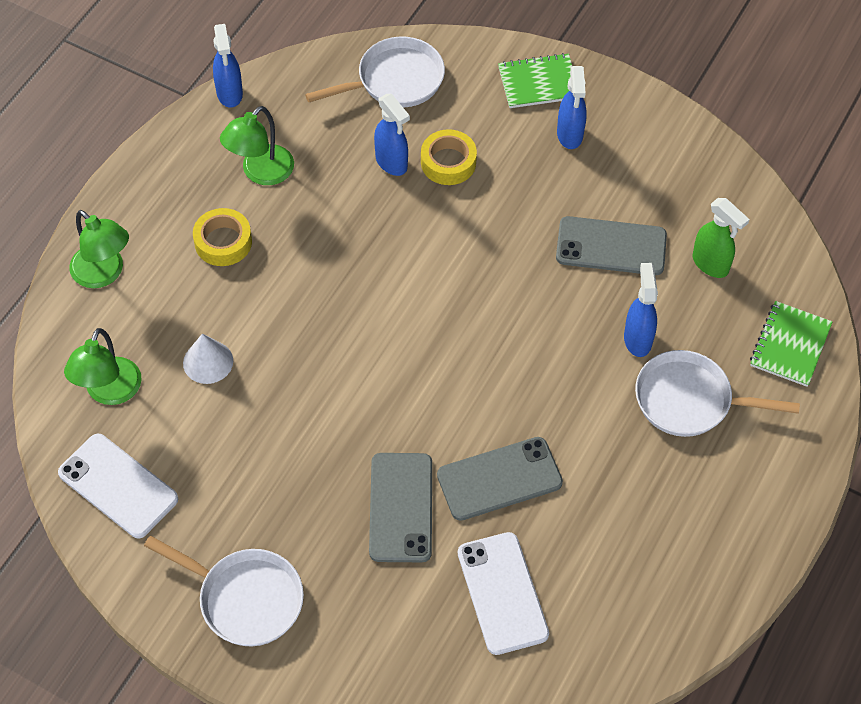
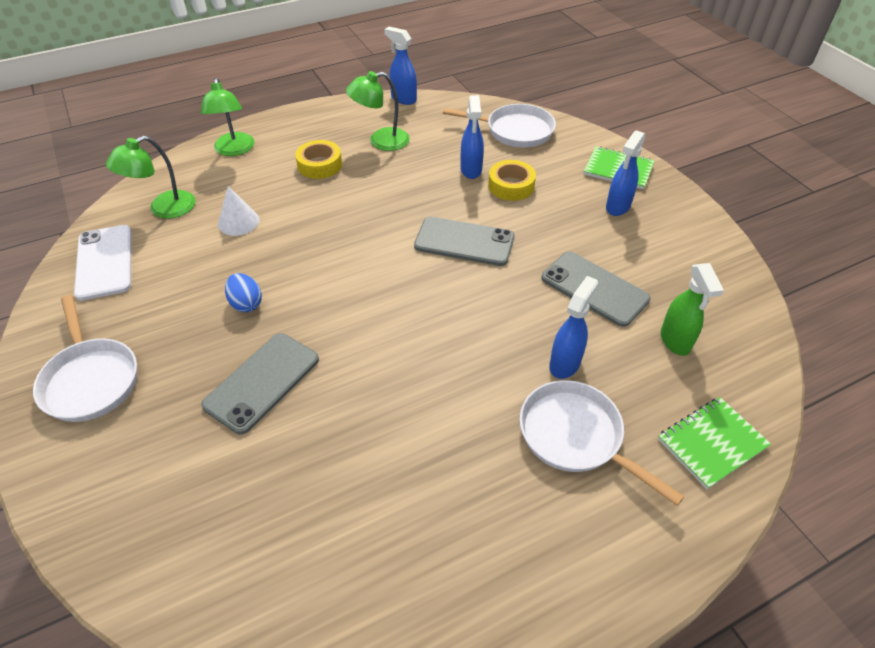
camera: 35 degrees right, 10 degrees down
(229, 94) = (403, 99): blue spray bottle -> blue spray bottle turned 105 degrees clockwise
(310, 445) = (246, 303): none -> blue egg
(499, 479) = (356, 406): grey phone -> grey phone (464, 242)
(502, 593) = (271, 500): white phone -> none

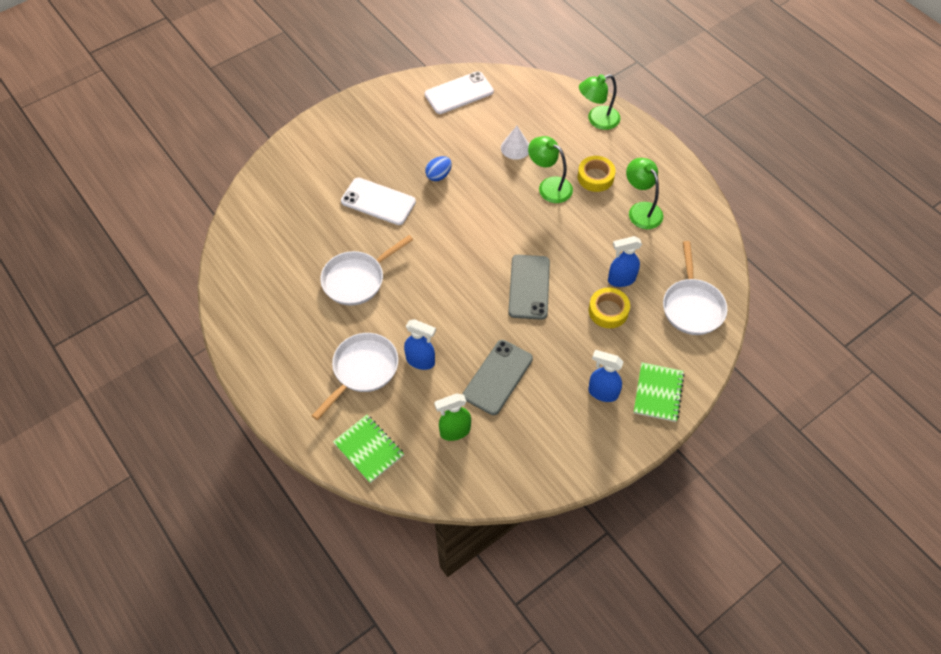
camera: 80 degrees right, 10 degrees up
(90, 380) = (367, 123): white pan -> white pan (357, 279)
(164, 209) = (517, 103): green lamp -> green lamp (549, 186)
(262, 382) = (378, 201): grey phone -> white phone
(403, 99) = (713, 213): blue spray bottle -> none

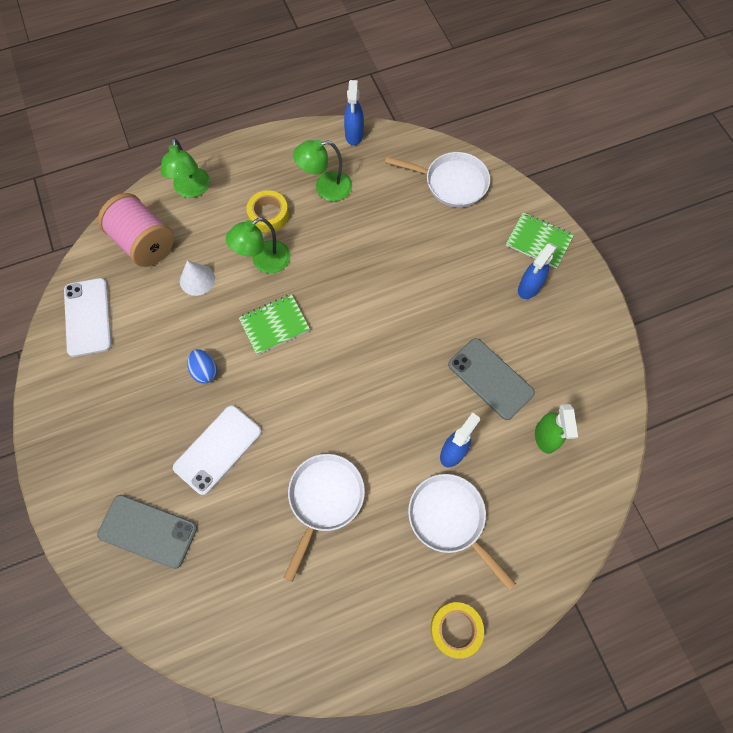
camera: 75 degrees left, 10 degrees up
(357, 279) = (324, 499): white pan -> white pan turned 135 degrees counterclockwise
(369, 449) = (550, 533): green notebook -> green notebook (274, 325)
(529, 287) = (388, 318): grey phone -> grey phone (148, 531)
(535, 105) = (144, 243): none -> pink spool
(608, 311) = (438, 254): yellow tape -> yellow tape (455, 629)
(621, 280) = (404, 232): blue spray bottle -> blue spray bottle (354, 135)

